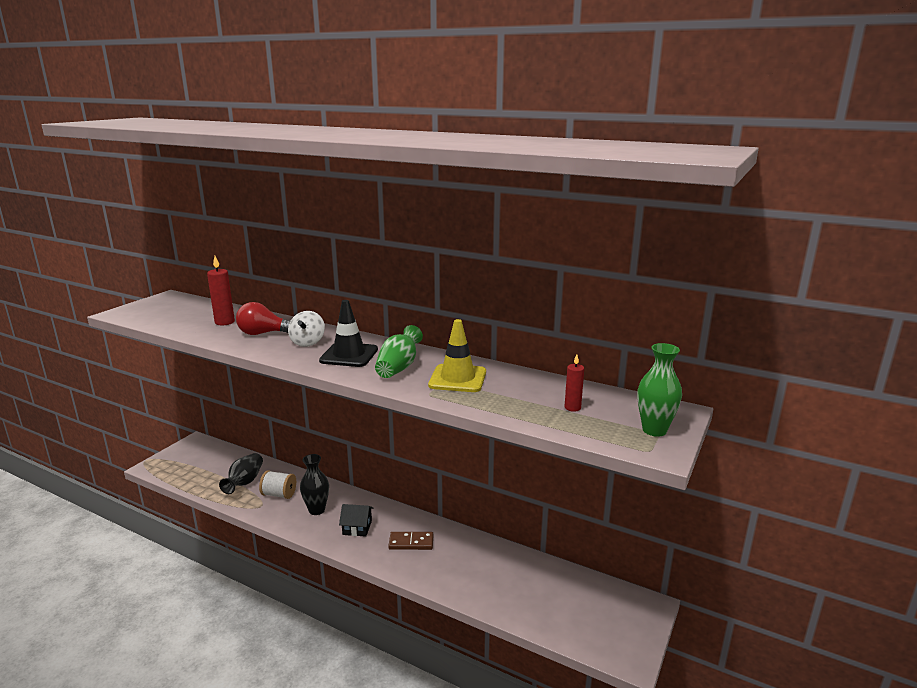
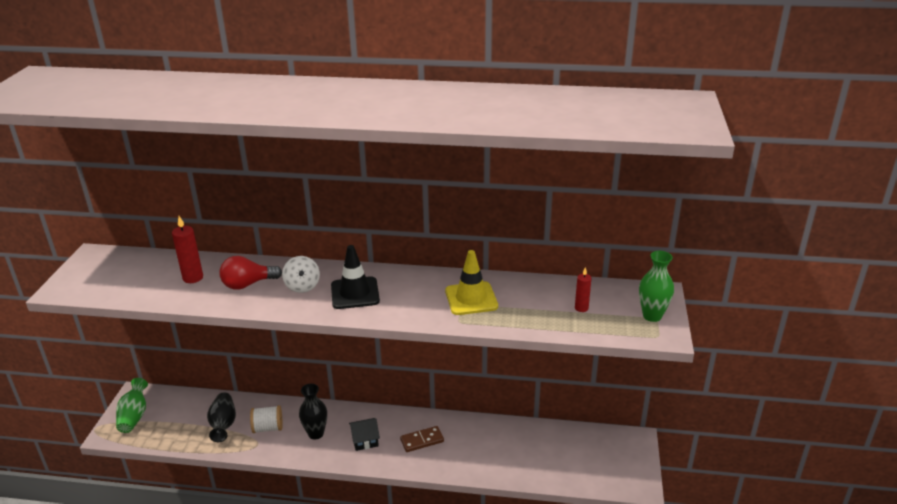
camera: 20 degrees left, 10 degrees up
(399, 367) = (411, 297): green vase -> green vase (134, 416)

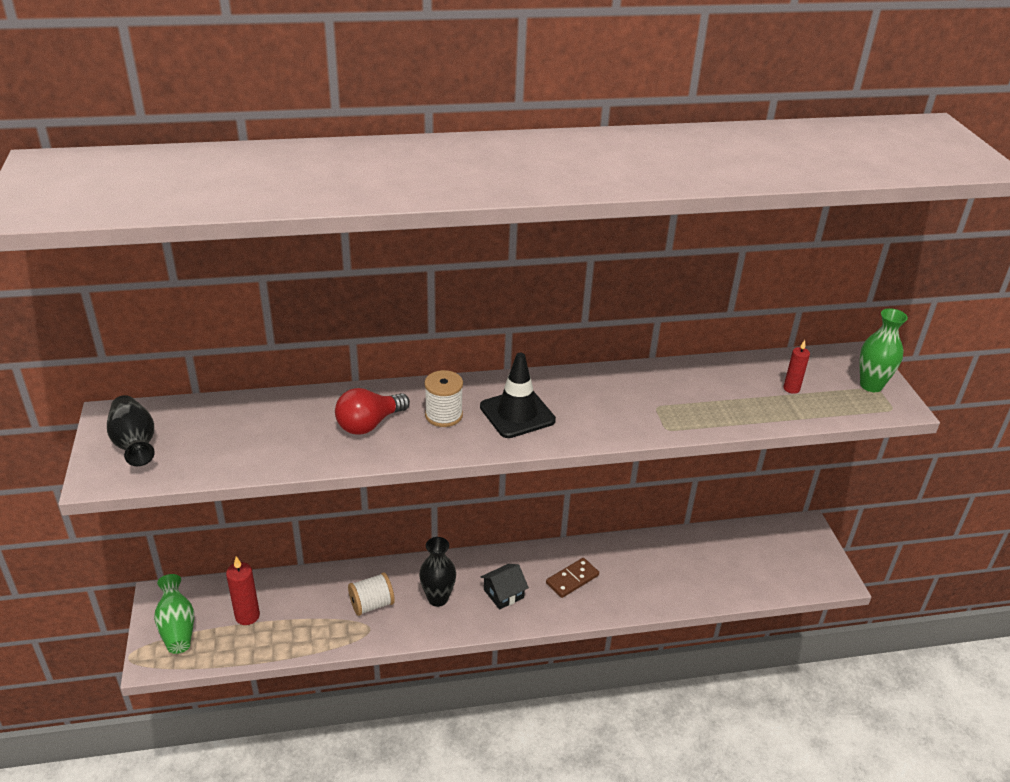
camera: 20 degrees left, 5 degrees up
(193, 278) = (286, 427): red candle -> red candle (247, 616)
(223, 425) = (310, 613): black vase -> black vase (135, 444)
(302, 286) = (444, 415): white spinning top -> white spool
(471, 299) = (661, 397): yellow traffic cone -> none

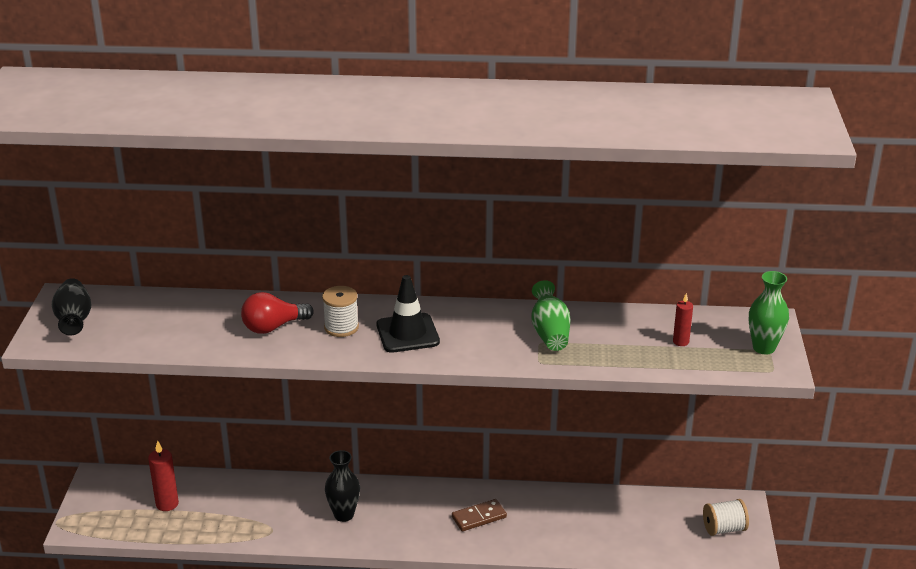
camera: 15 degrees right, 5 degrees down
(177, 627) = (104, 504): green vase -> green vase (550, 332)
(372, 604) = (281, 511): white spool -> white spool (724, 529)
(503, 594) = (407, 520): black house -> none

